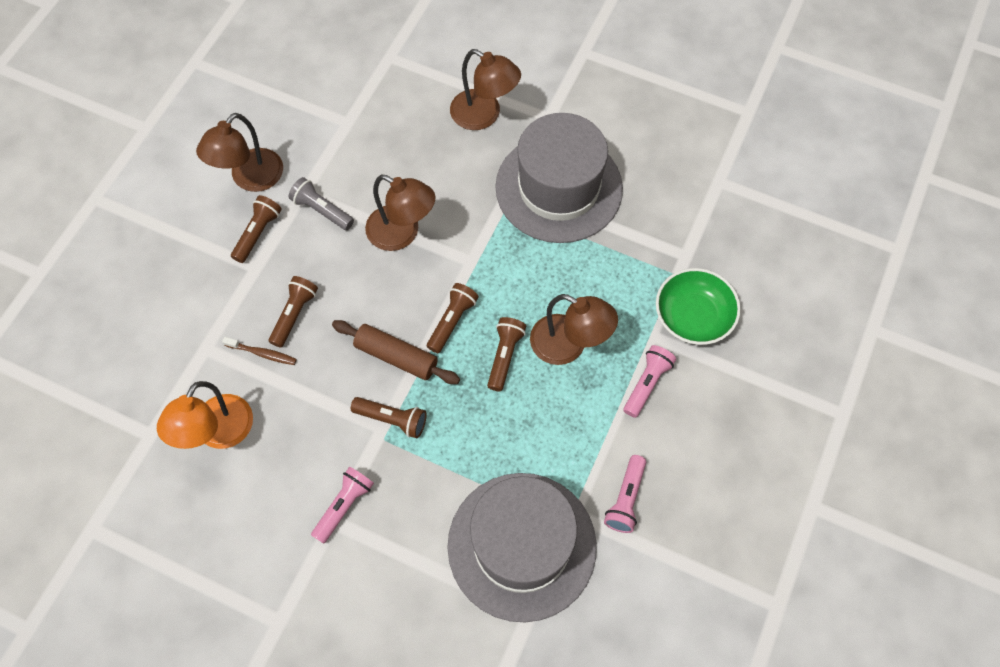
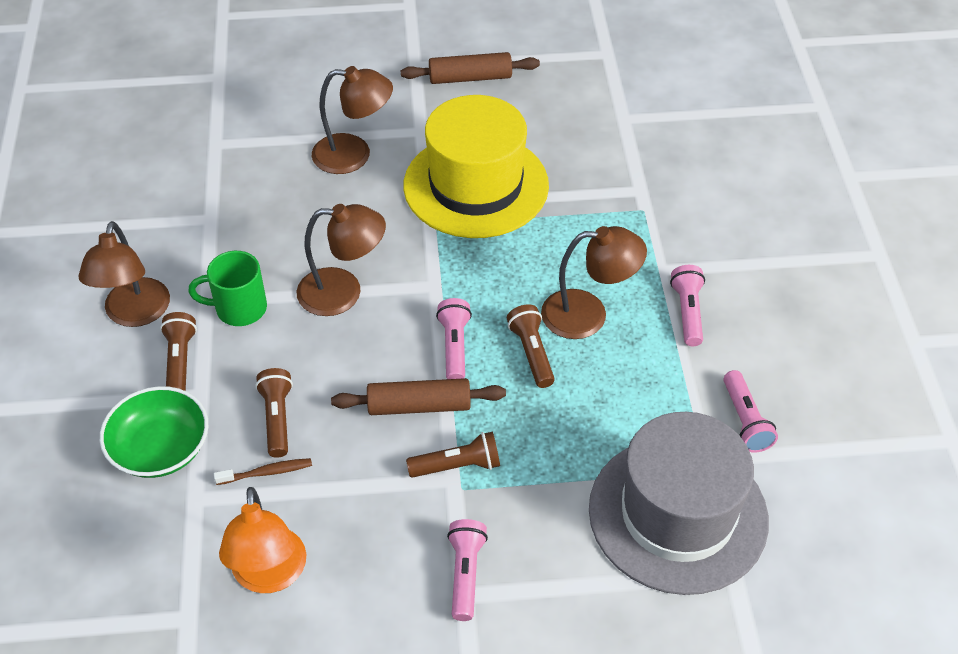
camera: 30 degrees left, 15 degrees down
(322, 210) = (239, 308): grey flashlight -> green mug
(452, 321) = (455, 347): brown flashlight -> pink flashlight
(559, 188) = (476, 185): grey hat -> yellow hat
(619, 84) = (470, 78): none -> brown rolling pin
(693, 316) = (686, 237): green bowl -> green bowl (160, 448)

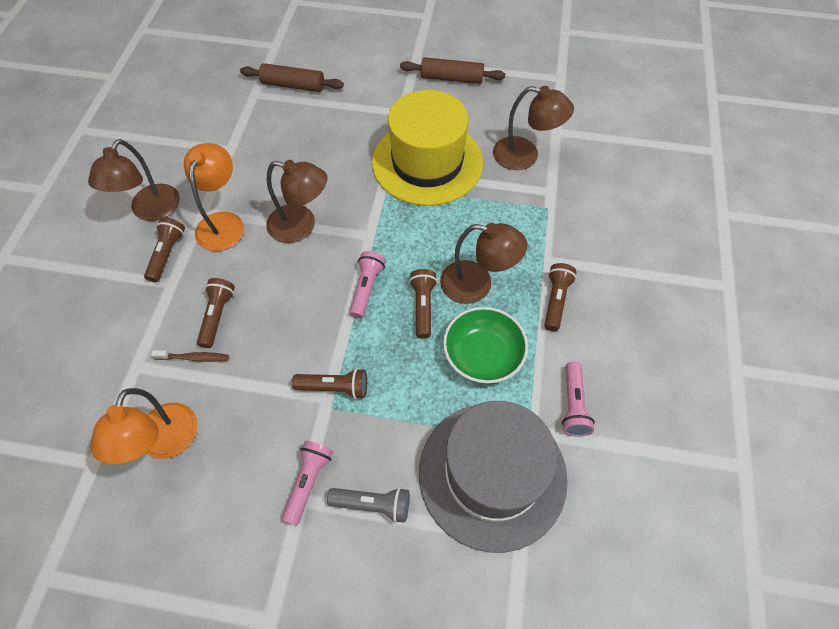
camera: 15 degrees right, 10 degrees up
(160, 448) = (127, 319): green bowl -> green bowl (483, 355)
(239, 308) = (223, 222): green mug -> orange lamp
(354, 155) = (347, 121): brown lamp -> brown lamp (525, 156)
(419, 406) = (323, 331): brown rolling pin -> brown rolling pin (293, 85)
(551, 579) = (373, 505): none -> grey flashlight
(688, 312) = (556, 301): pink flashlight -> brown flashlight

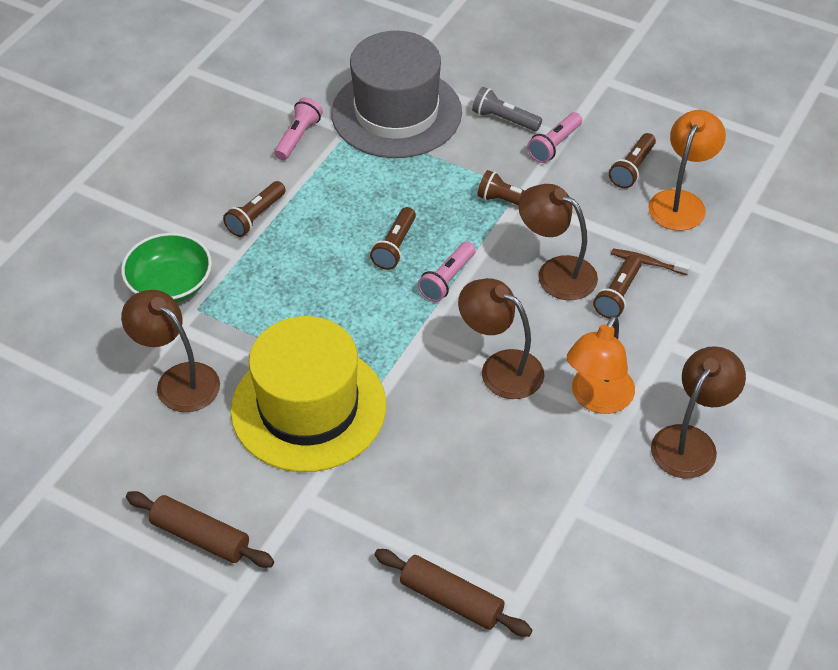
camera: 160 degrees left, 10 degrees down
(167, 254) = (670, 378): brown flashlight -> brown flashlight (632, 168)
(477, 285) = (327, 252): brown lamp -> brown lamp (556, 272)
(483, 355) = (357, 192): green bowl -> green bowl (170, 284)

